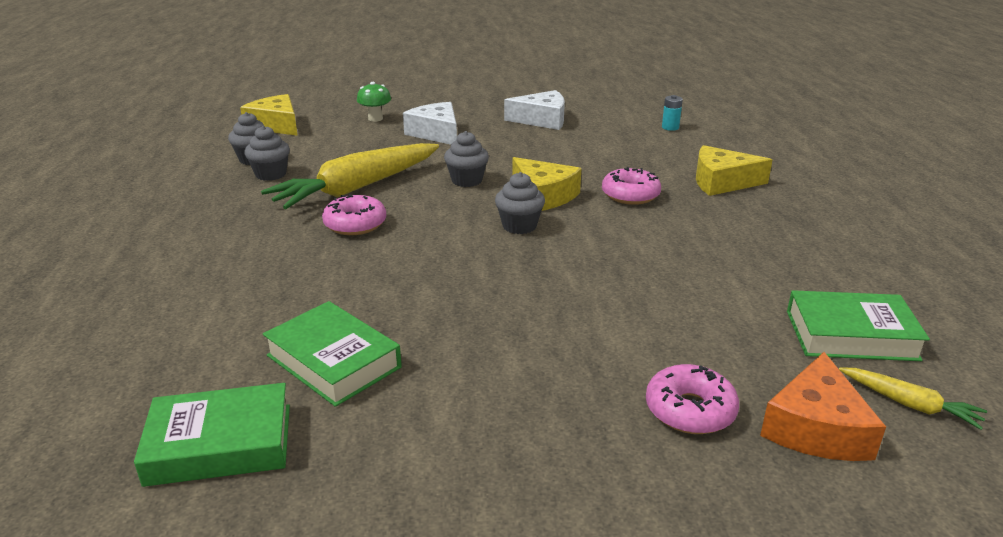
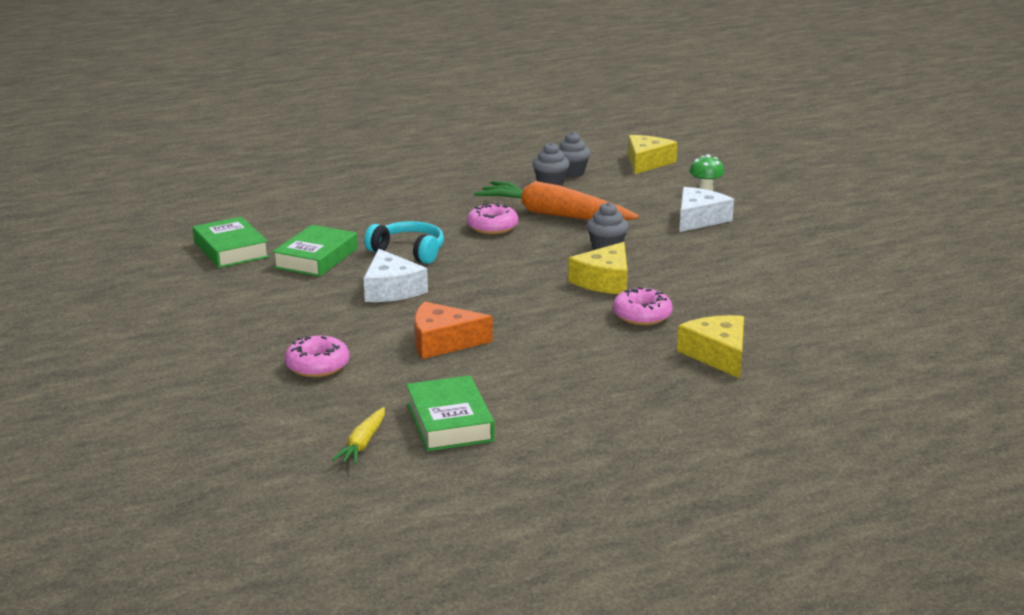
camera: 70 degrees right, 5 degrees down
(357, 188) = (553, 215): yellow carrot -> orange carrot
(376, 286) = (409, 251): none -> turquoise headphones
(519, 226) = (538, 280): grey cupcake -> none
(542, 120) = (790, 255): white cheese -> white cheese (391, 289)
(670, 127) = (849, 318): turquoise battery -> none
(816, 428) = (318, 408): orange cheese -> orange cheese (443, 342)

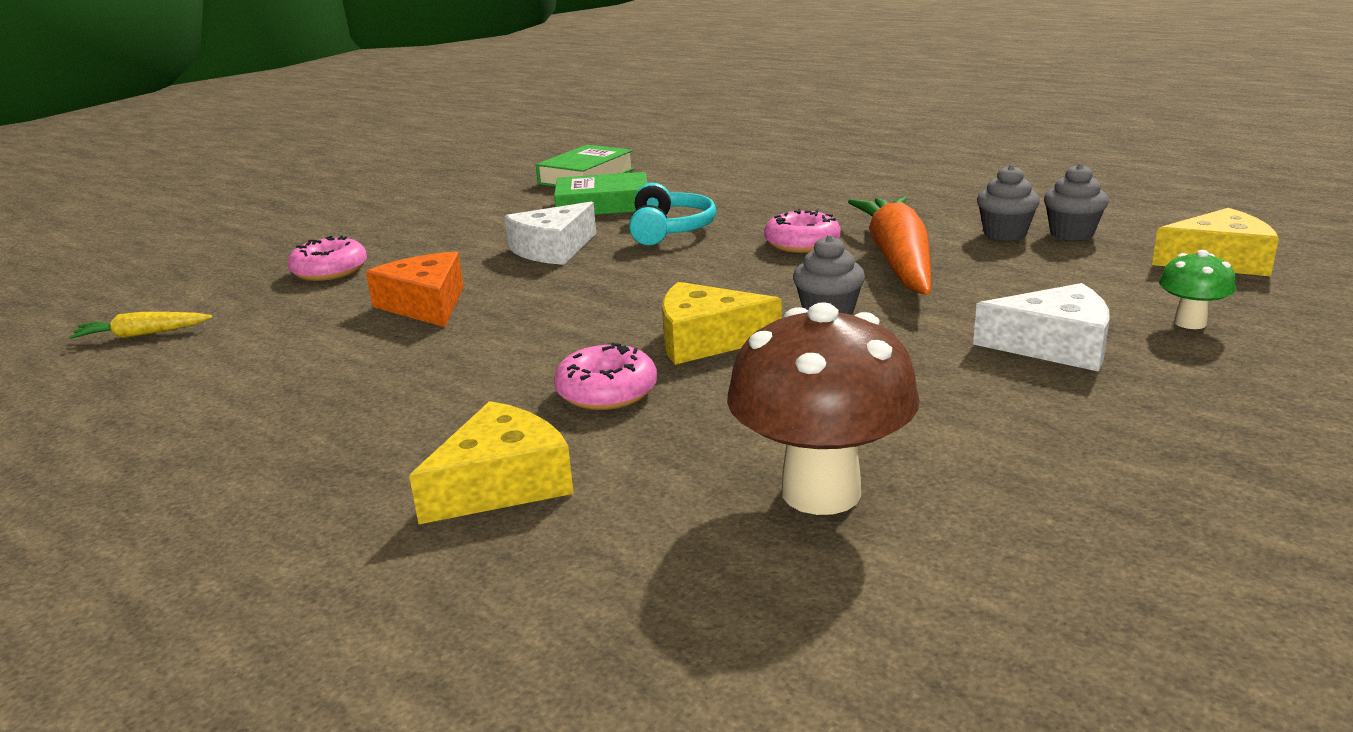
camera: 65 degrees right, 0 degrees up
(449, 422) = (204, 360): green book -> none
(785, 295) = (821, 492): none -> brown mushroom

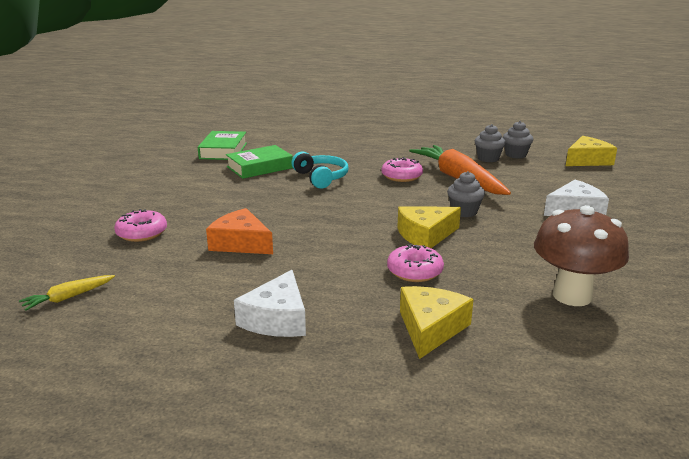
camera: 30 degrees left, 0 degrees up
(553, 249) = (269, 198): white cheese -> white cheese (277, 319)
(1190, 323) = (611, 191): green mushroom -> none

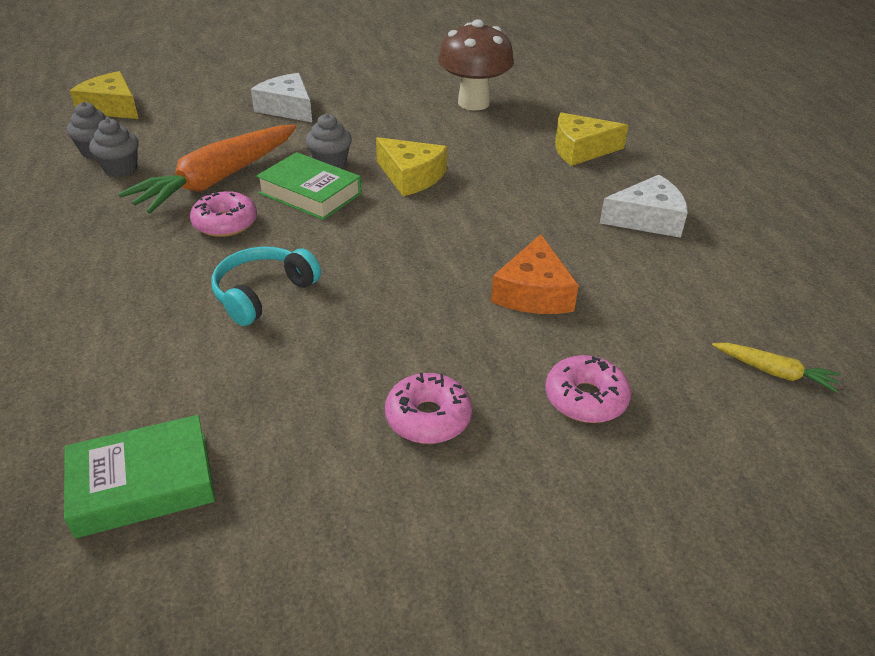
camera: 115 degrees left, 15 degrees up
(260, 167) = (237, 381): green book -> green book (310, 193)
(414, 271) = (496, 170): pink donut -> pink donut (428, 417)

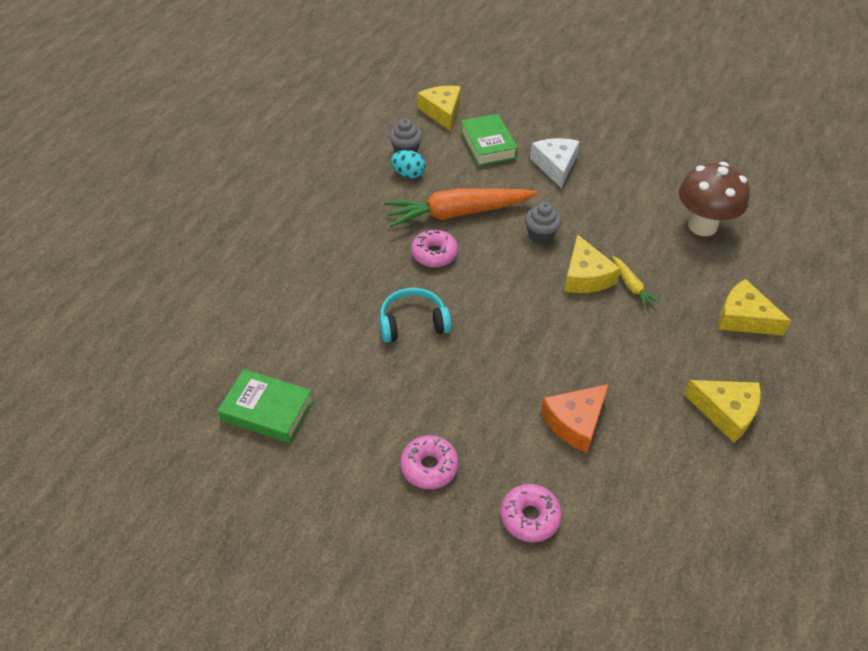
camera: 40 degrees right, 10 degrees up
(121, 169) = (408, 174): grey cupcake -> turquoise egg
(310, 193) = (505, 256): green book -> green book (488, 145)
(647, 219) = (725, 412): white cheese -> yellow cheese
(774, 372) = (675, 586): yellow carrot -> yellow carrot (631, 286)

